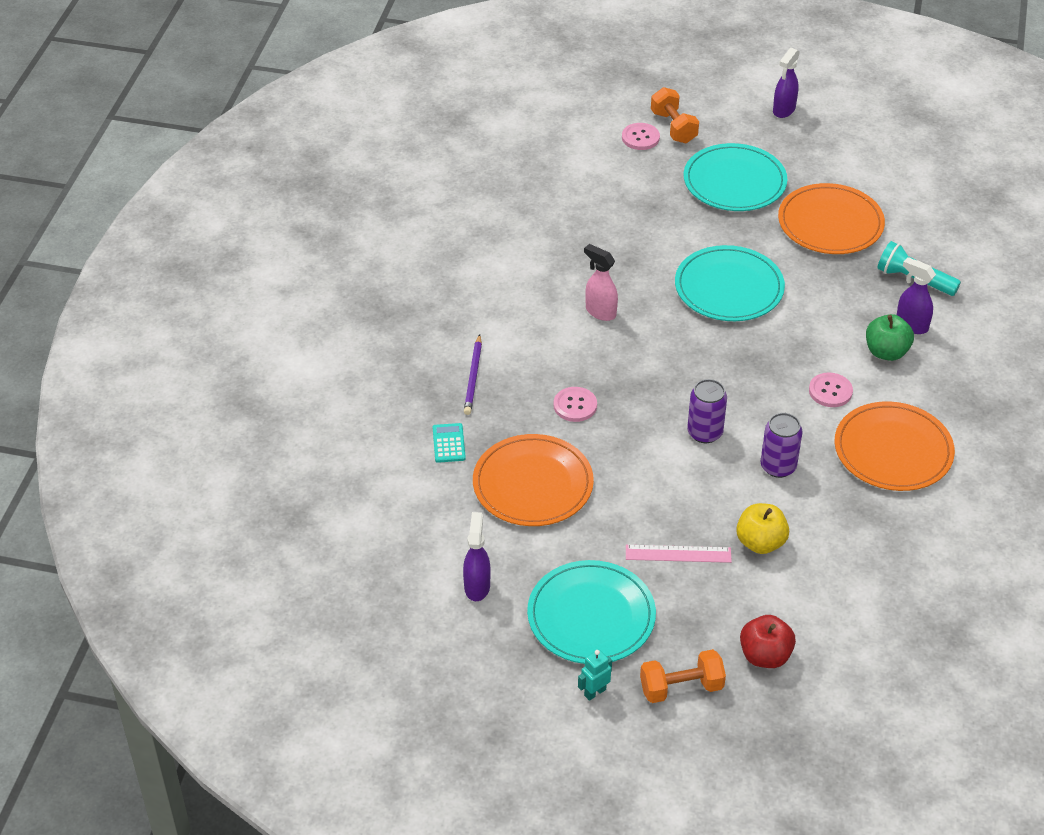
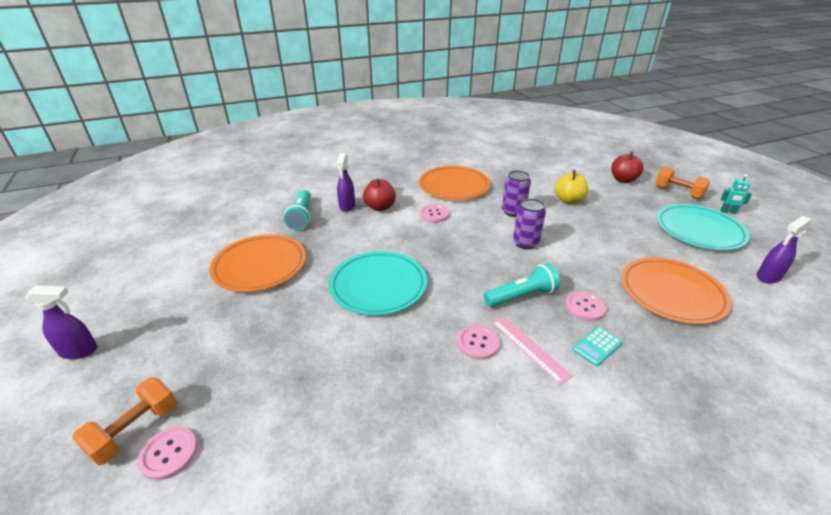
camera: 125 degrees left, 10 degrees down
(448, 443) = (720, 357): turquoise calculator -> turquoise calculator (597, 346)
(473, 377) = (646, 385): purple pencil -> none
(600, 312) = (478, 343): pink spray bottle -> pink button
(628, 373) = (521, 296): none -> turquoise flashlight
(678, 554) = (617, 220): pink ruler -> pink ruler (529, 348)
(734, 182) = (227, 337): turquoise plate -> none
(886, 352) = (380, 207): green apple -> red apple

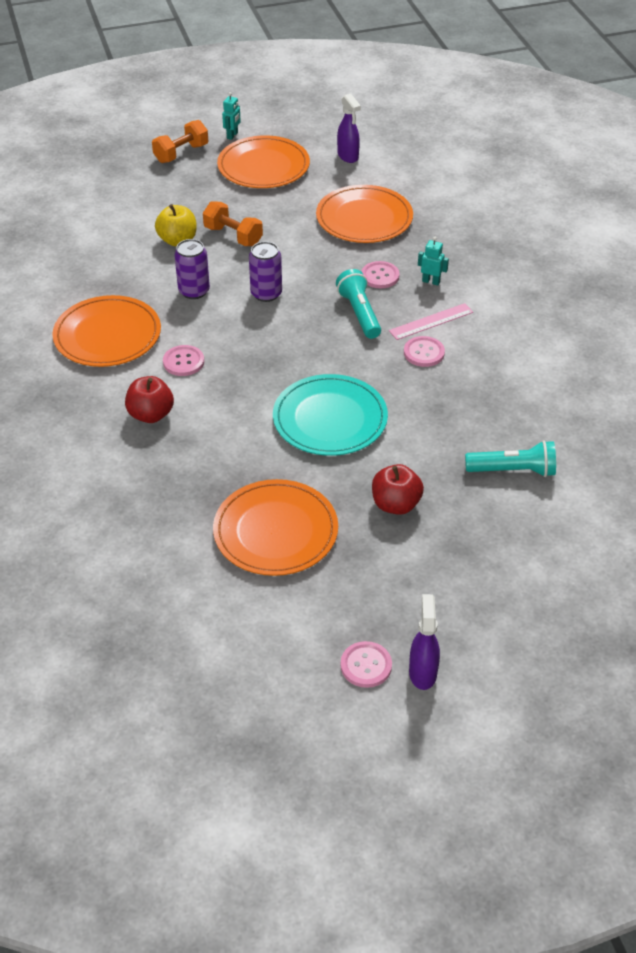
camera: 85 degrees left, 10 degrees up
(135, 430) = (525, 585): orange dumbbell -> orange dumbbell (233, 236)
(169, 454) = (547, 554): pink button -> pink button (366, 665)
(301, 216) = (157, 499): turquoise flashlight -> turquoise flashlight (513, 470)
(347, 206) = (139, 450): purple spray bottle -> none
(597, 346) = (431, 281): turquoise calculator -> turquoise robot
(623, 180) = (137, 184): red apple -> red apple (396, 504)
(699, 230) = (263, 166): turquoise plate -> orange plate

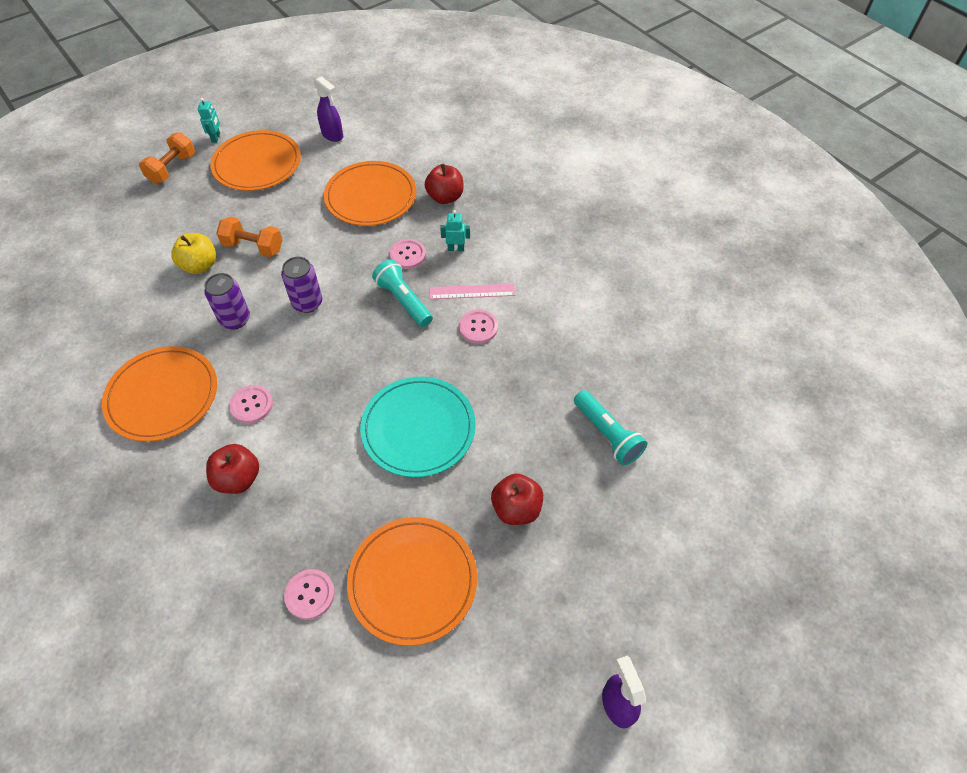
camera: 20 degrees left, 10 degrees up
(366, 665) = (560, 717): pink button -> pink button (310, 594)
(431, 321) = (472, 291): pink ruler -> pink ruler turned 45 degrees clockwise
(439, 235) = (445, 197): none -> red apple
(513, 470) = (607, 434): turquoise flashlight -> turquoise flashlight turned 75 degrees clockwise

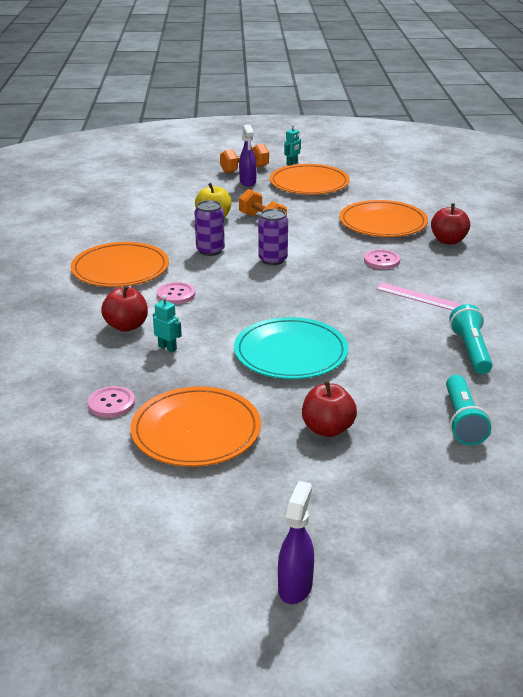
camera: 35 degrees right, 25 degrees down
(332, 135) = (384, 185): purple spray bottle -> purple spray bottle (248, 182)
(403, 301) = (352, 283): turquoise flashlight -> turquoise flashlight (471, 351)
(456, 248) = (428, 270): turquoise robot -> turquoise robot (167, 348)
(478, 327) = (402, 318): pink button -> none

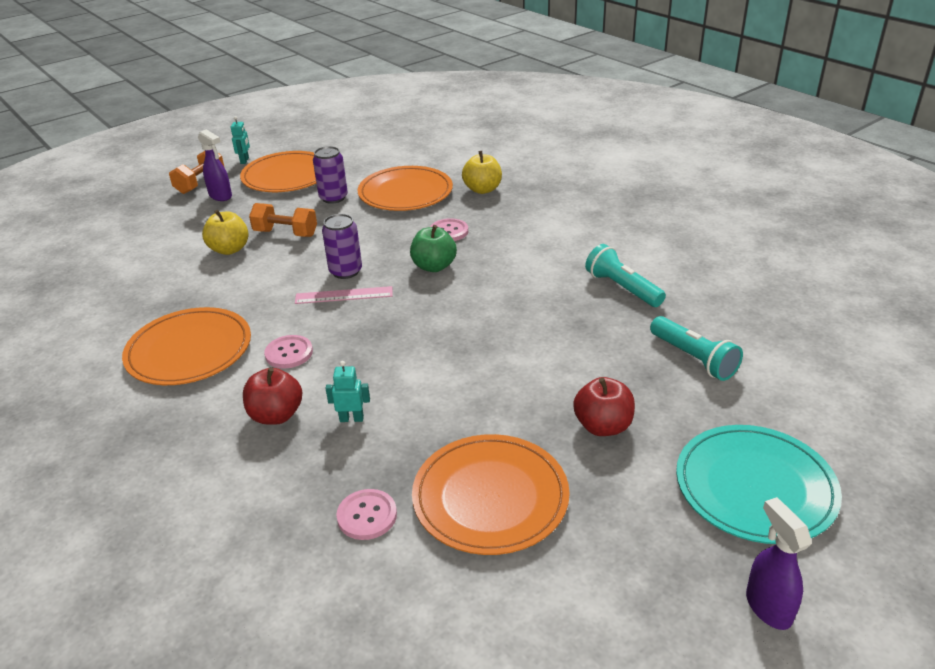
camera: 35 degrees left, 5 degrees up
(210, 250) = (268, 287): purple can -> purple can (333, 198)
(290, 353) = (478, 363): turquoise plate -> turquoise plate (755, 487)
(339, 280) = (434, 266): none -> green apple
(418, 297) = (521, 255): pink ruler -> pink ruler (344, 295)
(448, 241) = (482, 189): red apple -> yellow apple

